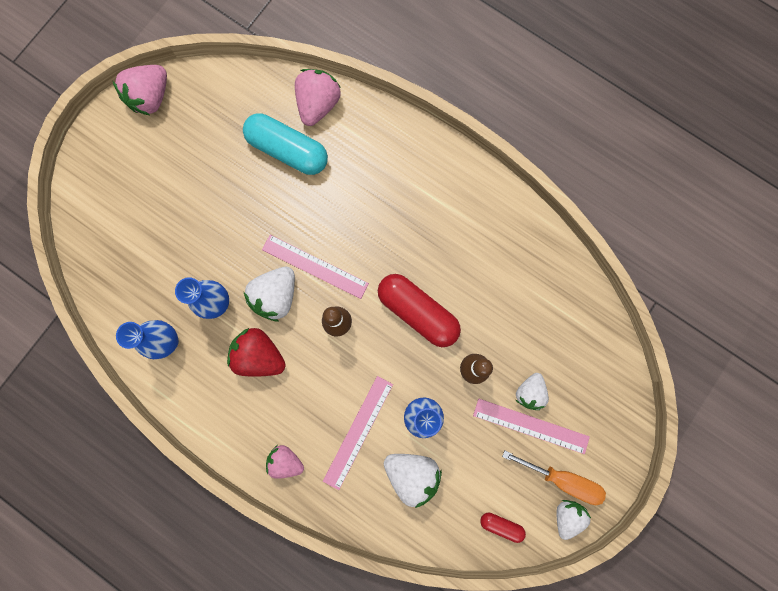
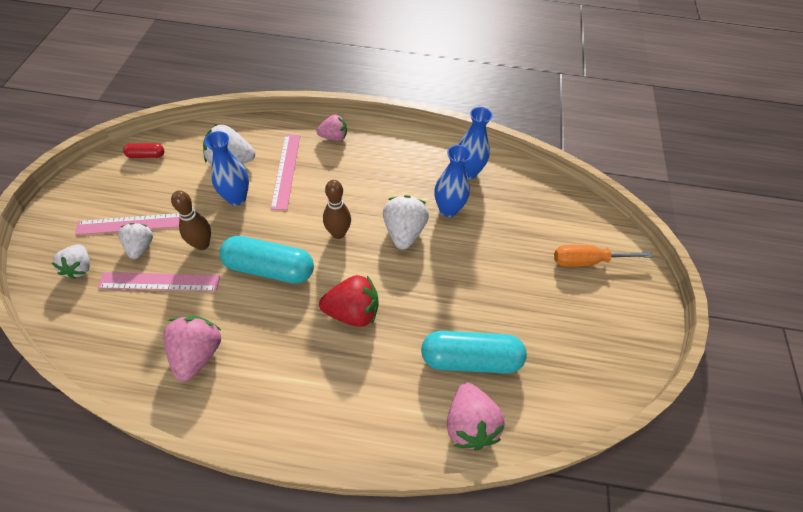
camera: 150 degrees right, 25 degrees down
(151, 98) = (635, 349): pink strawberry -> pink strawberry (197, 354)
(259, 355) = (392, 189): red strawberry -> red strawberry (352, 312)
(315, 266) = (383, 267): pink ruler -> pink ruler (160, 282)
(418, 312) = (269, 269): red capsule -> turquoise capsule
(561, 479) = (98, 198): orange screwdriver -> orange screwdriver (588, 261)
(566, 515) = (89, 178): white strawberry -> white strawberry (80, 268)

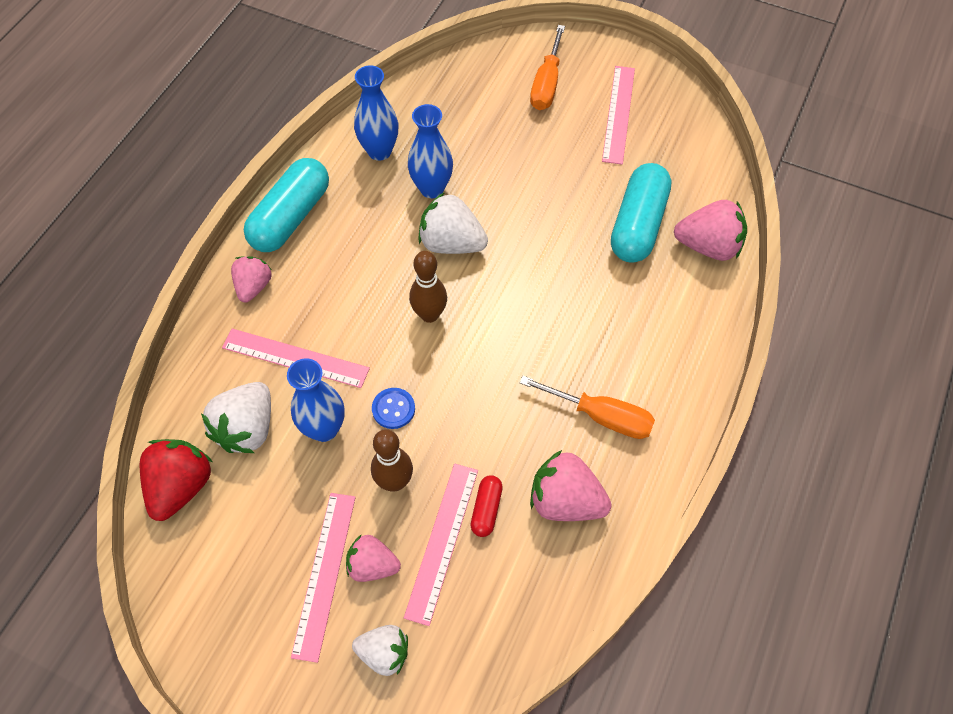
camera: 70 degrees left, 5 degrees up
(140, 247) = (372, 565): white strawberry -> pink strawberry
(146, 155) = (184, 552): red capsule -> red capsule (486, 509)
(257, 231) = (393, 409): none -> blue button
(269, 269) = (461, 403): turquoise capsule -> turquoise capsule (291, 217)
(275, 364) = (600, 416): none -> orange screwdriver
(352, 312) = (551, 322): red strawberry -> red strawberry (181, 486)
(584, 321) = (618, 114): none -> pink ruler

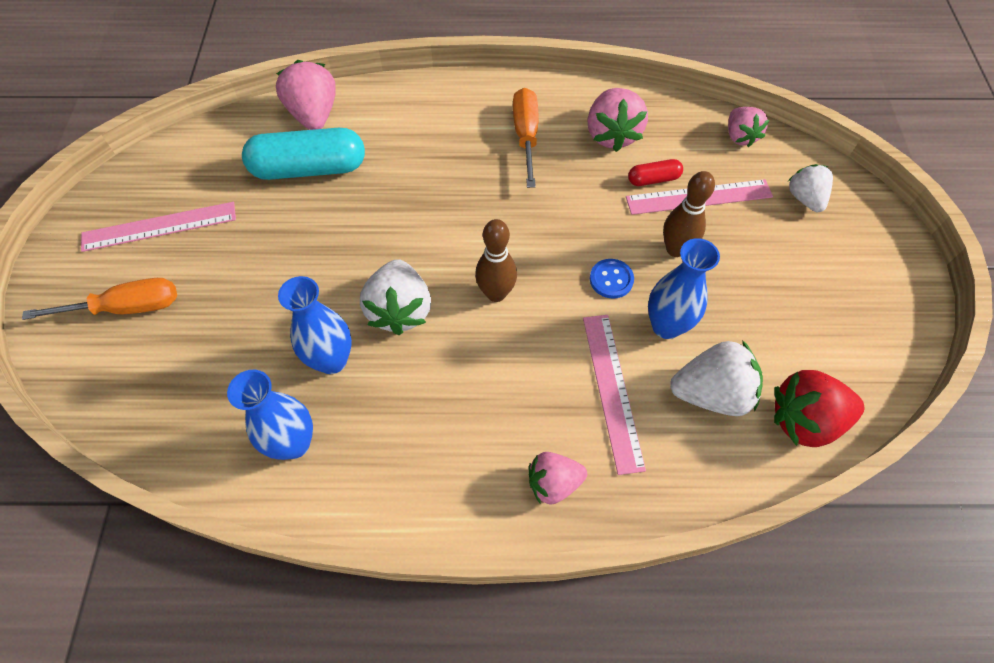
camera: 115 degrees left, 0 degrees up
(291, 217) = (438, 495): turquoise capsule -> none
(324, 574) = (784, 263): pink ruler -> none
(372, 565) = (752, 234): pink strawberry -> pink strawberry (740, 137)

